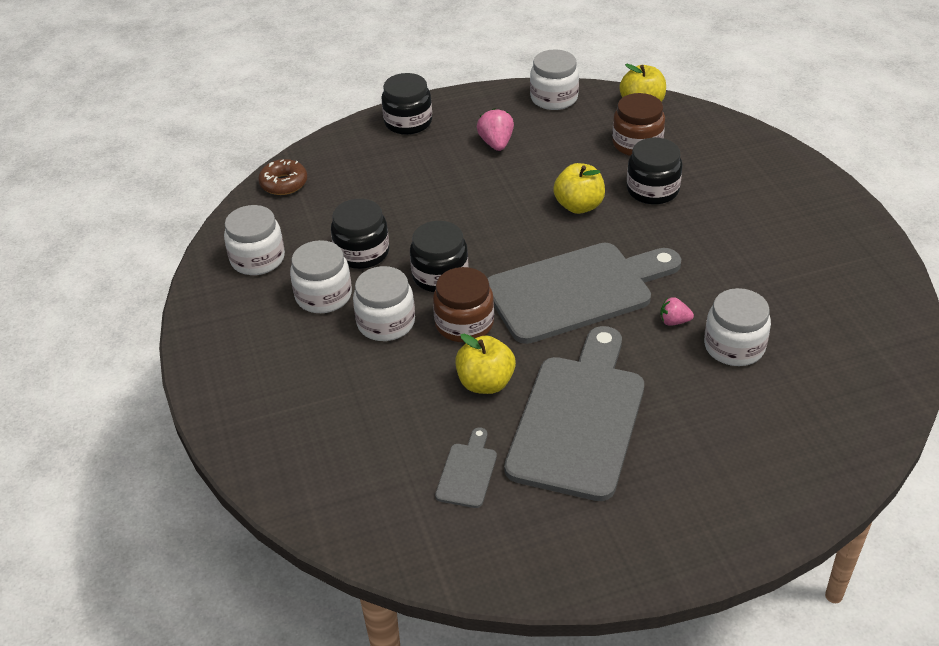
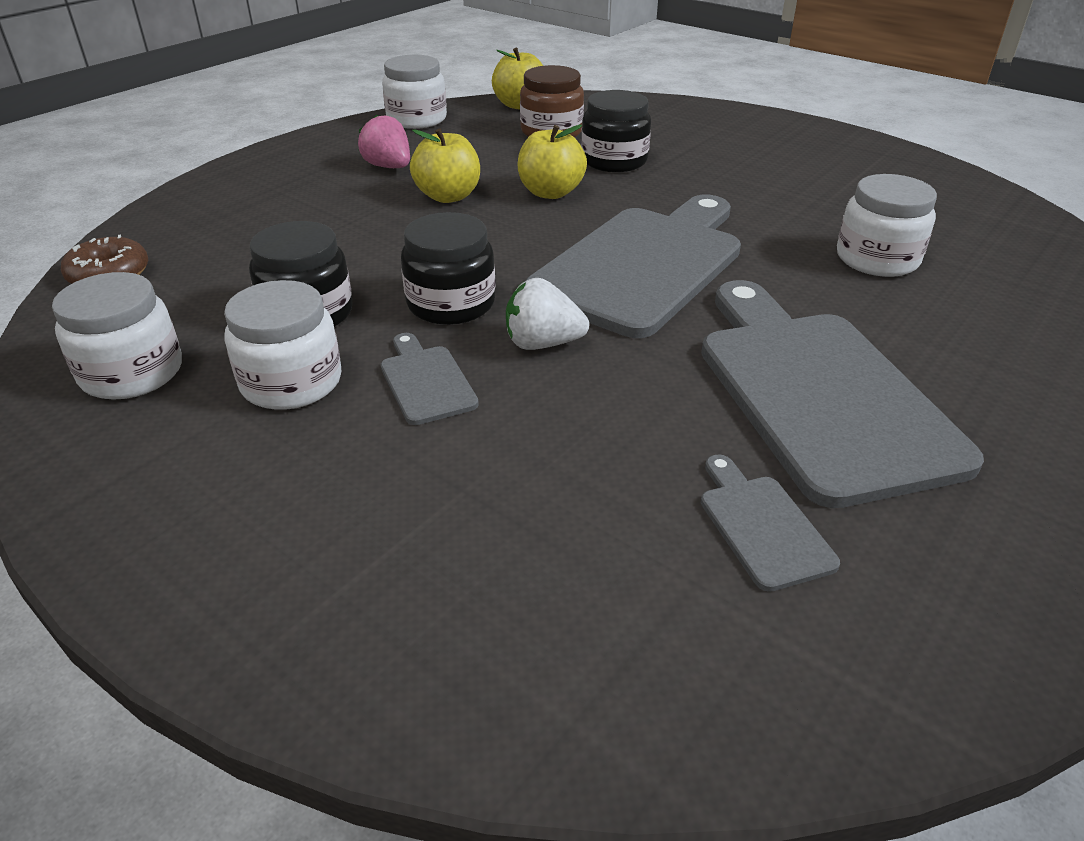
camera: 35 degrees left, 5 degrees down
(386, 323) = (426, 381): white jar -> grey cutting board
(408, 122) = (251, 175): black jar -> none
(464, 324) = (542, 343): brown jar -> white strawberry
(485, 383) = (650, 399): yellow apple -> yellow apple (448, 196)
(674, 321) = (786, 258): pink strawberry -> none

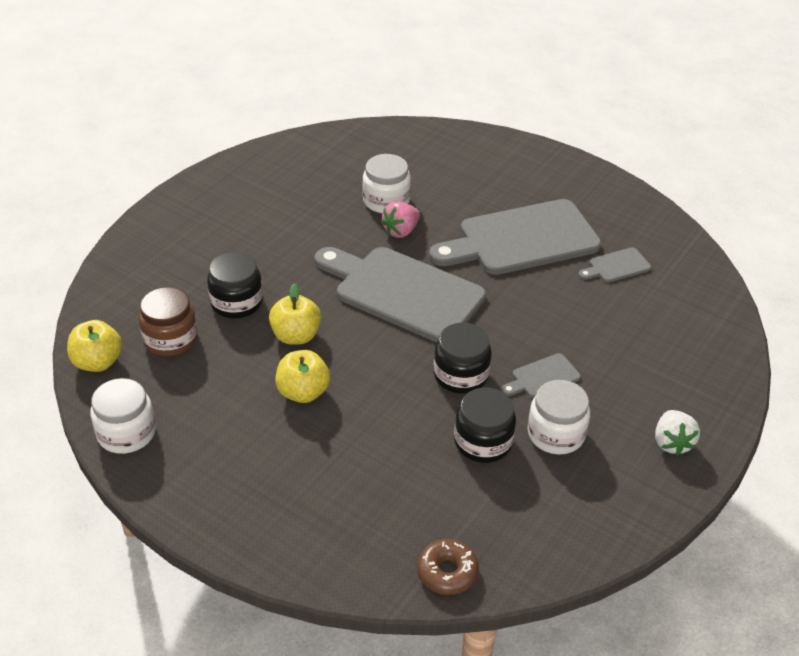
camera: 95 degrees left, 5 degrees up
(132, 373) = (563, 512): white jar -> none
(388, 167) = (243, 437): pink strawberry -> pink strawberry (401, 231)
(542, 343) = (497, 333): white strawberry -> white strawberry (672, 443)

